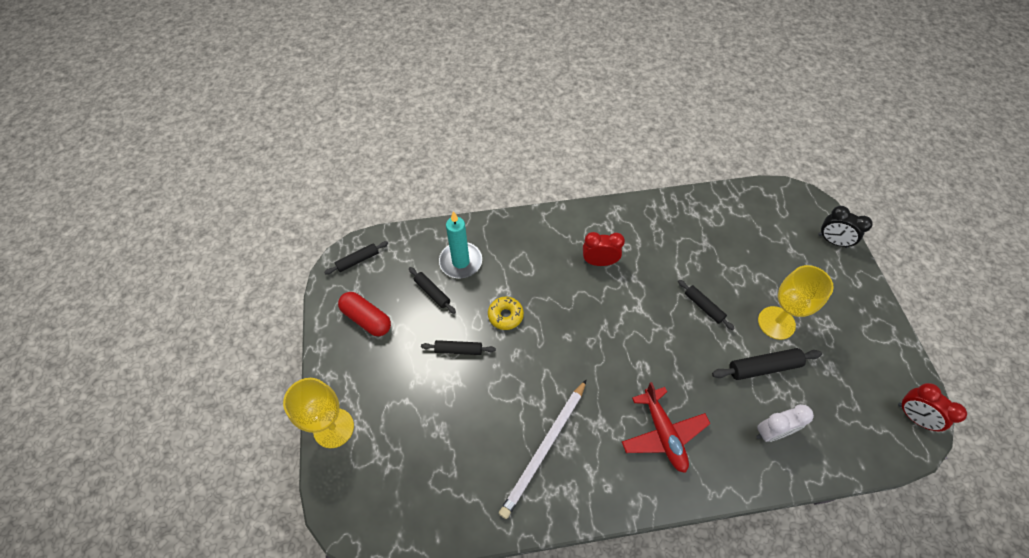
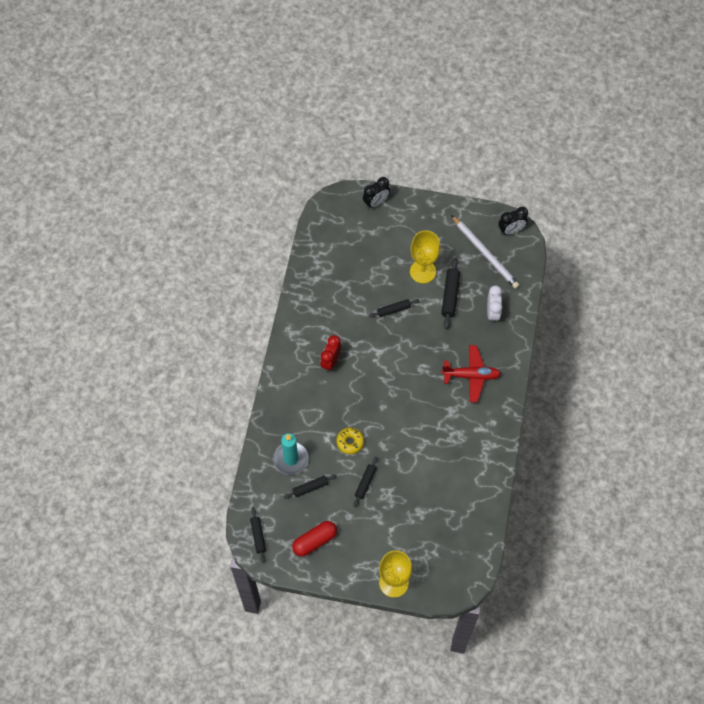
camera: 70 degrees left, 5 degrees up
(544, 449) = (456, 451): white pencil -> white pencil (485, 254)
(913, 417) = (511, 230): red clock -> black clock

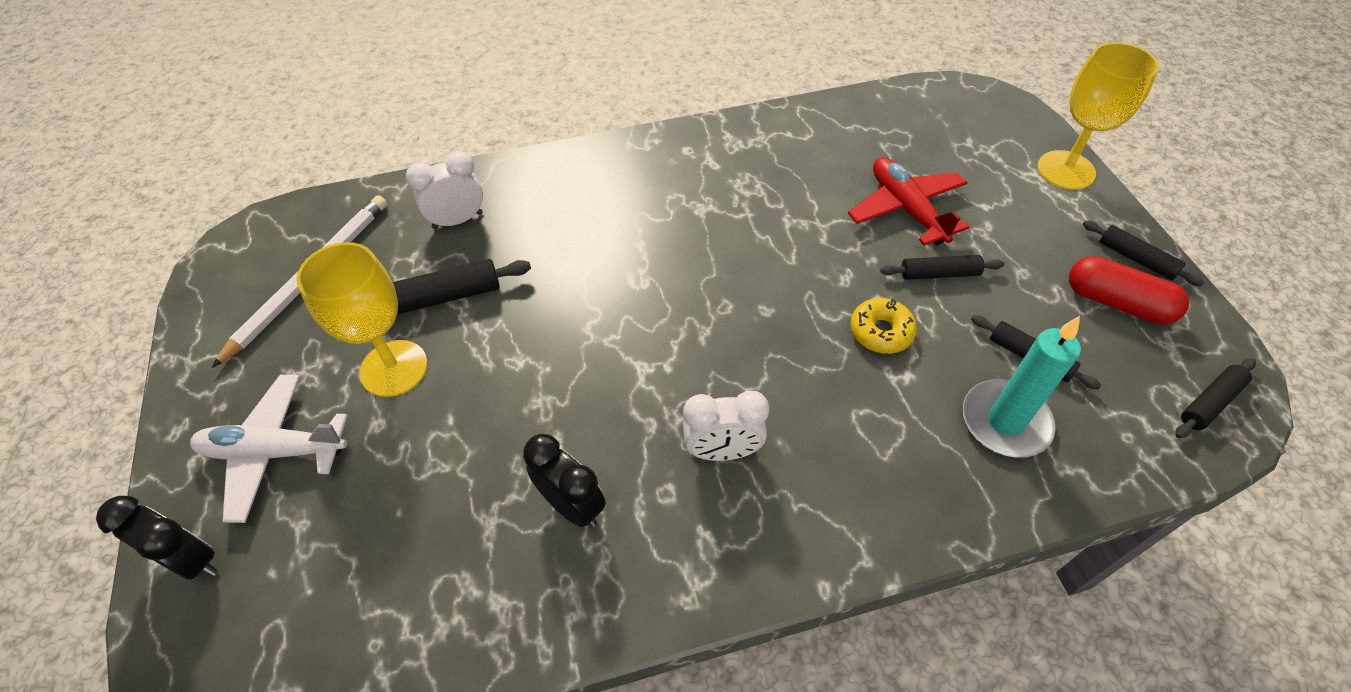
camera: 115 degrees left, 10 degrees down
(331, 362) = (722, 451): red clock -> white clock
(394, 310) = (521, 383): black rolling pin -> black rolling pin (1136, 259)
(405, 229) = (274, 452): none -> white plane
(471, 376) = (613, 205): red plane -> red plane (906, 209)
(511, 230) = (238, 256): black clock -> black clock (572, 505)

